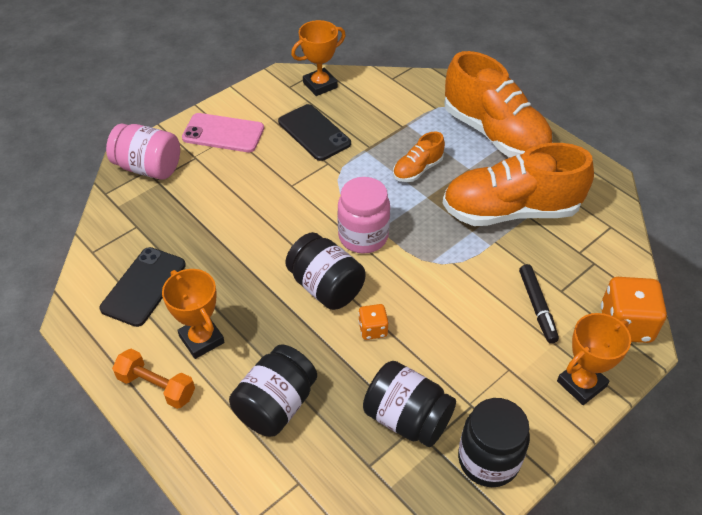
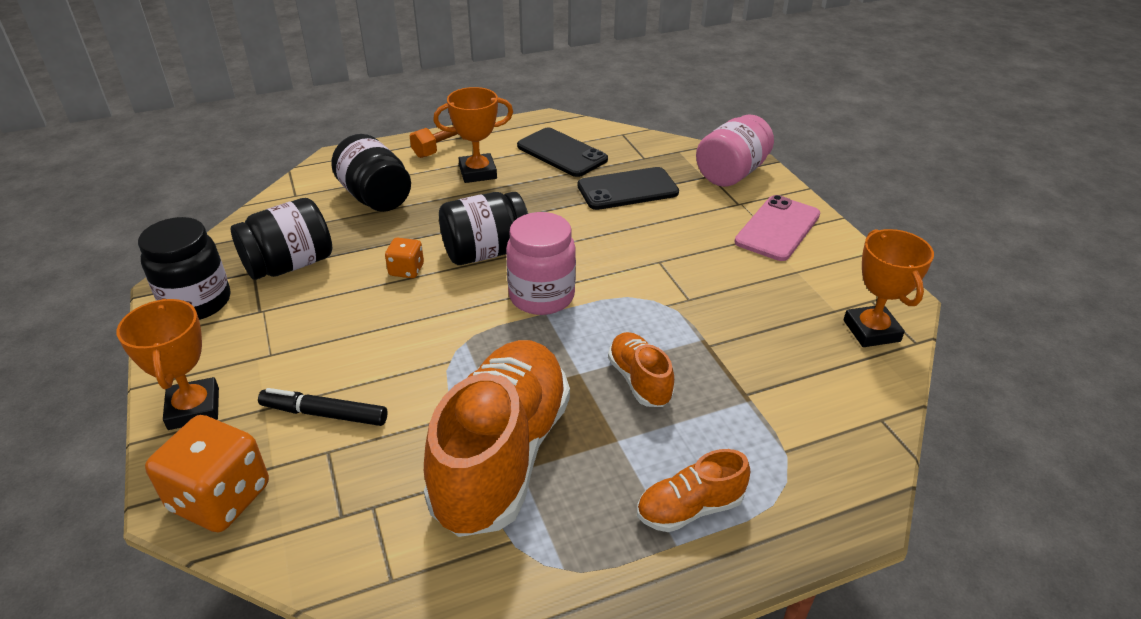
camera: 110 degrees right, 10 degrees down
(314, 133) = (756, 300): black phone -> black phone (627, 189)
(494, 134) = (689, 508): orange shoe -> orange shoe, size x0.47

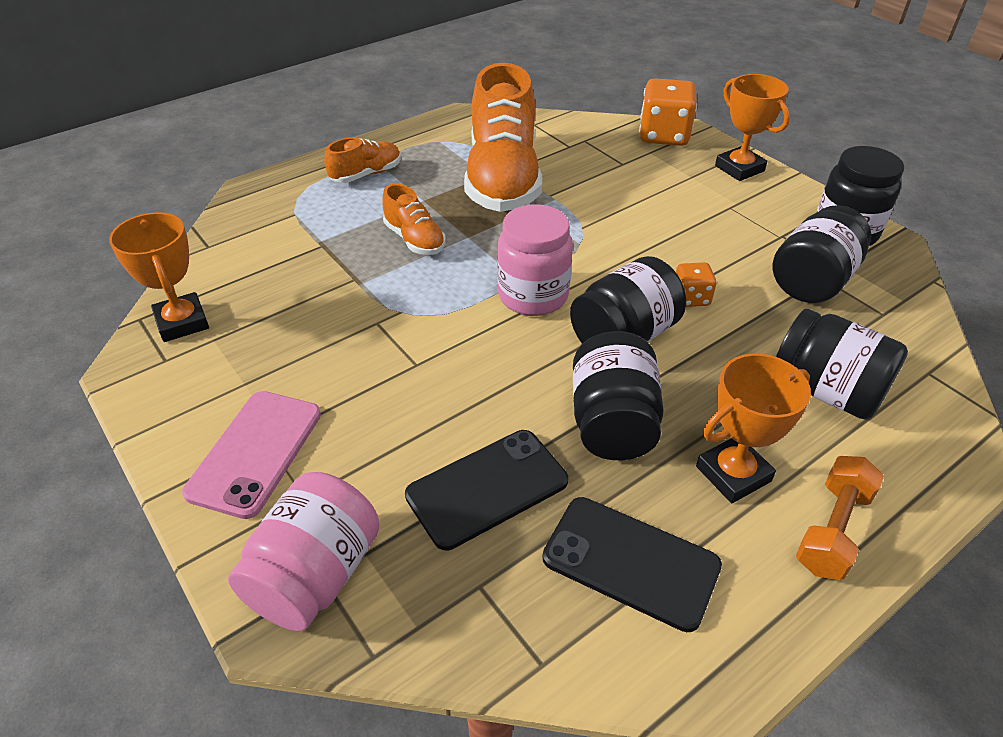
camera: 165 degrees right, 5 degrees up
(324, 414) = (645, 180): black marker -> none
(532, 205) = (612, 422): none -> black jar

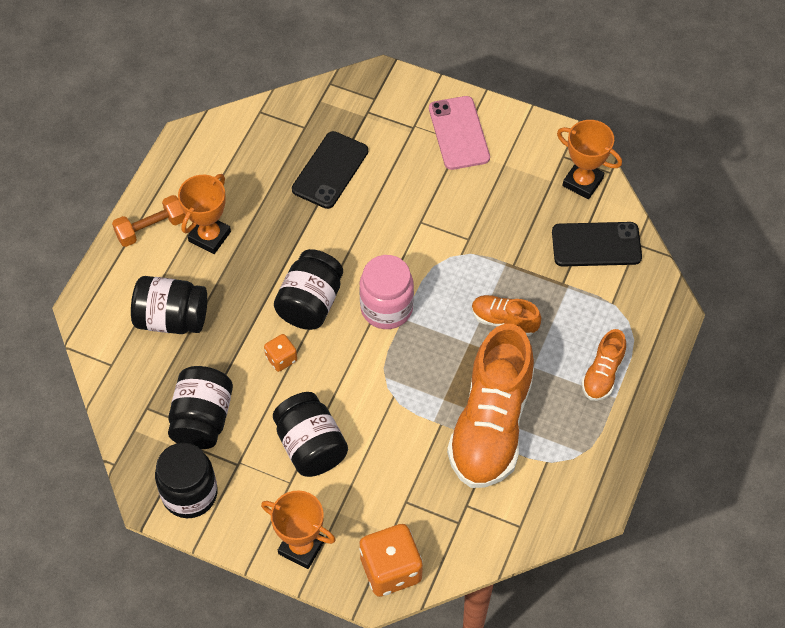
camera: 150 degrees right, 15 degrees up
(315, 575) = (379, 98): pink jar -> none
(503, 179) = (491, 425): orange shoe -> orange shoe turned 135 degrees counterclockwise
(612, 422) = (286, 237): black jar -> black jar (310, 446)
(631, 562) = (242, 168): black phone -> black phone (596, 245)
(832, 530) = (151, 228): orange dumbbell -> orange dumbbell turned 60 degrees clockwise

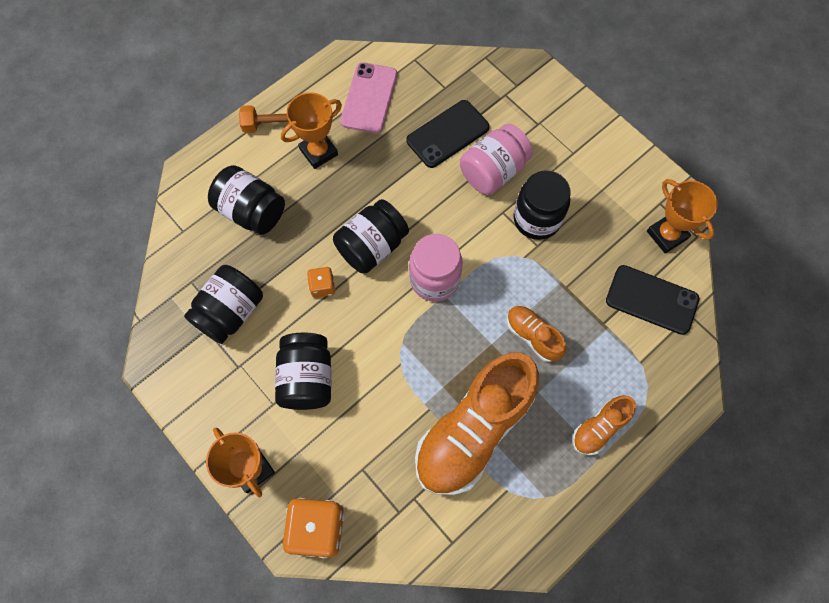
camera: 25 degrees right, 10 degrees up
(190, 494) = (186, 375): black jar -> black jar (537, 219)
(392, 188) = (493, 171): none -> pink jar
(459, 133) = (576, 145): pink phone -> pink phone (369, 98)

